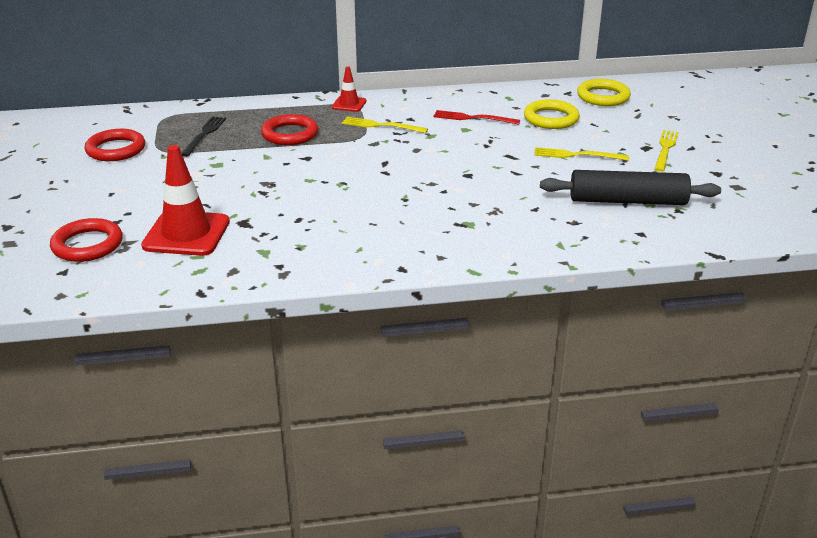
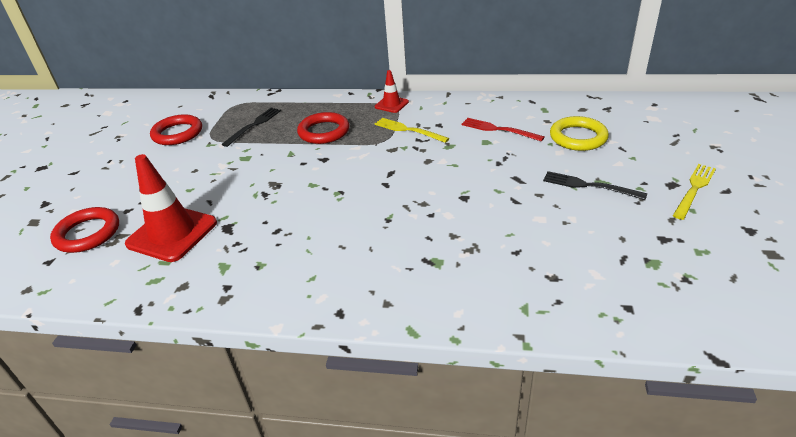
camera: 20 degrees right, 5 degrees up
(577, 155) = (589, 186): yellow fork -> black fork
(603, 97) = (643, 116): yellow ring -> none
(627, 201) = (626, 256): black rolling pin -> none

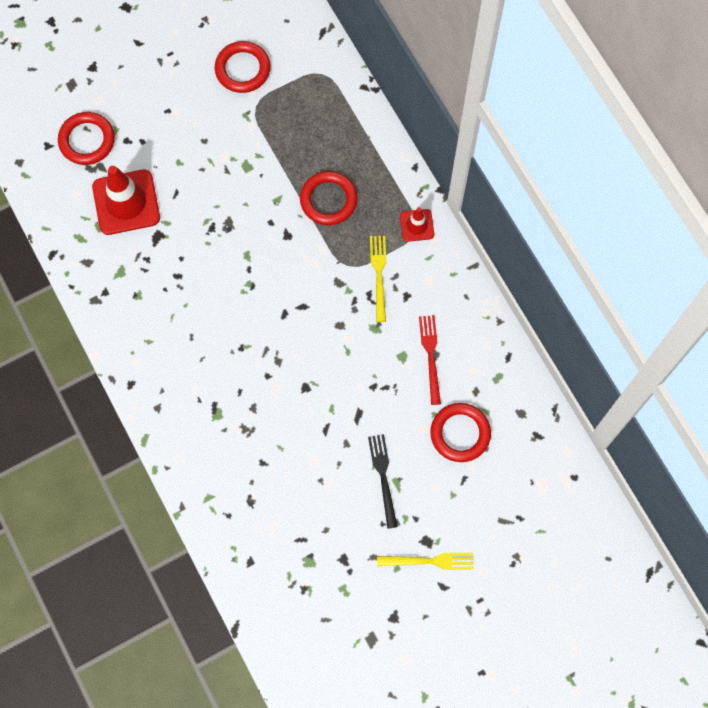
camera: 50 degrees right, 35 degrees up
(254, 125) = (298, 126): black fork -> none
(578, 137) = (460, 433): yellow ring -> red ring

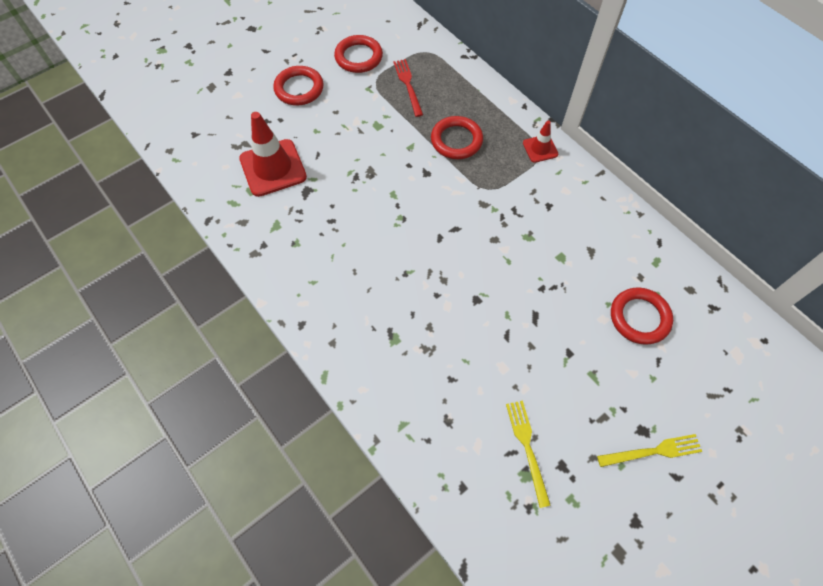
camera: 10 degrees left, 10 degrees down
(87, 140) = (230, 125): red ring -> red ring (299, 88)
(379, 275) = (518, 192): yellow fork -> yellow fork (527, 448)
(383, 477) = (578, 373): black fork -> none
(431, 356) = (588, 253): red fork -> red fork (408, 85)

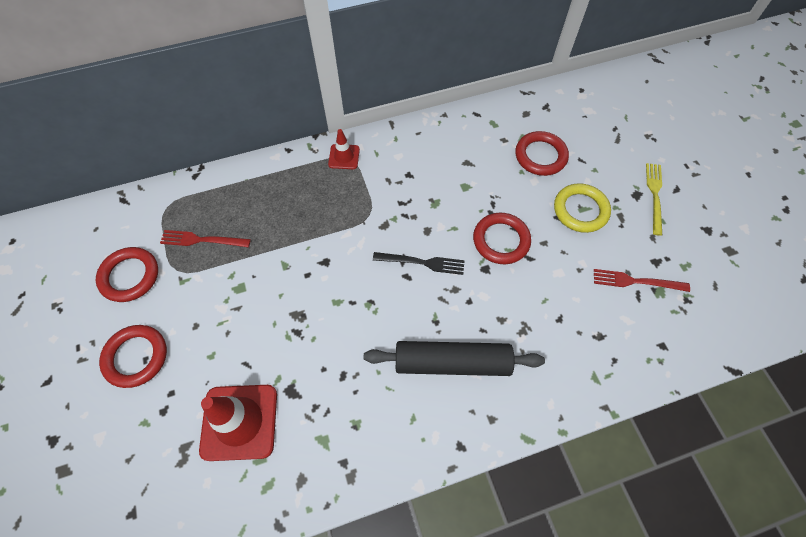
camera: 70 degrees left, 0 degrees up
(372, 297) = (452, 362): none -> black rolling pin
(456, 140) = (299, 221): red ring -> red ring (501, 240)
(458, 245) = (422, 263): none -> black fork
(527, 448) = (636, 281): yellow fork -> red fork
(589, 373) = (580, 210): none -> yellow ring

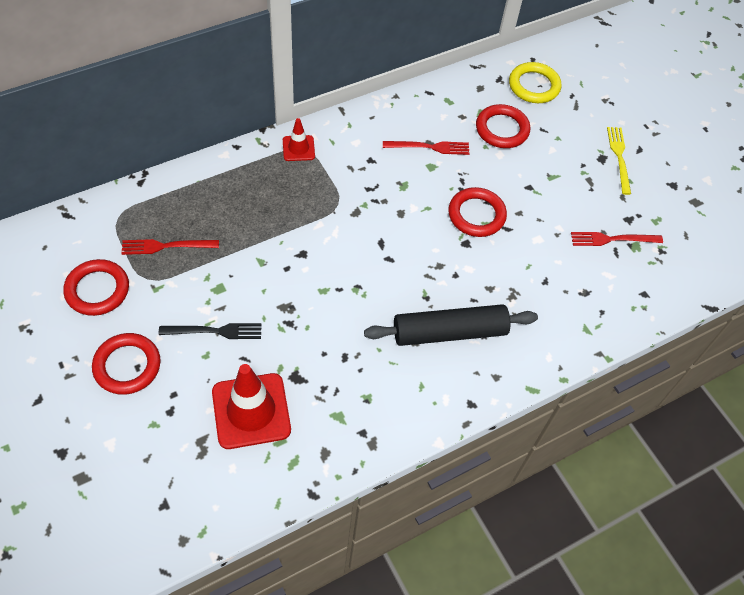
camera: 15 degrees left, 5 degrees down
(422, 263) = (401, 244): black fork -> black fork (214, 331)
(467, 167) = (429, 147): none -> red fork
(580, 210) = (549, 178): yellow ring -> yellow ring (534, 86)

